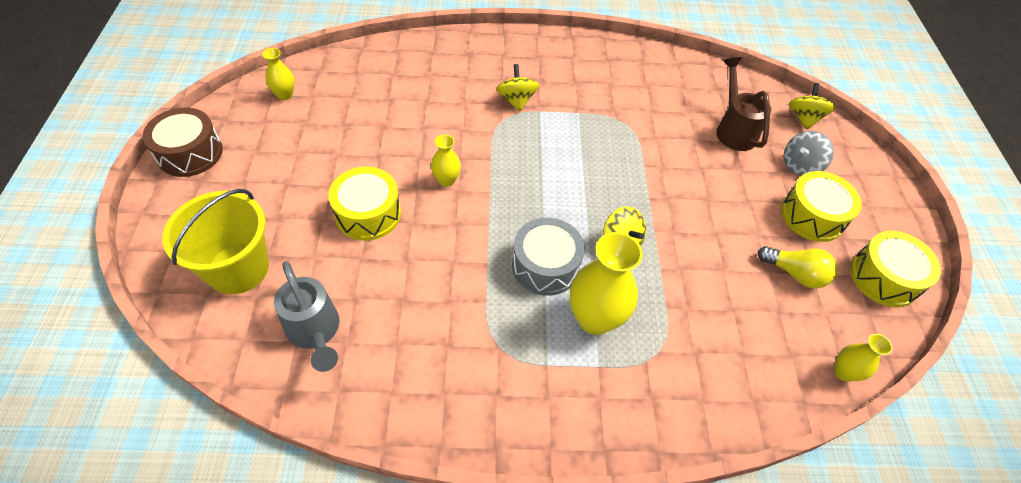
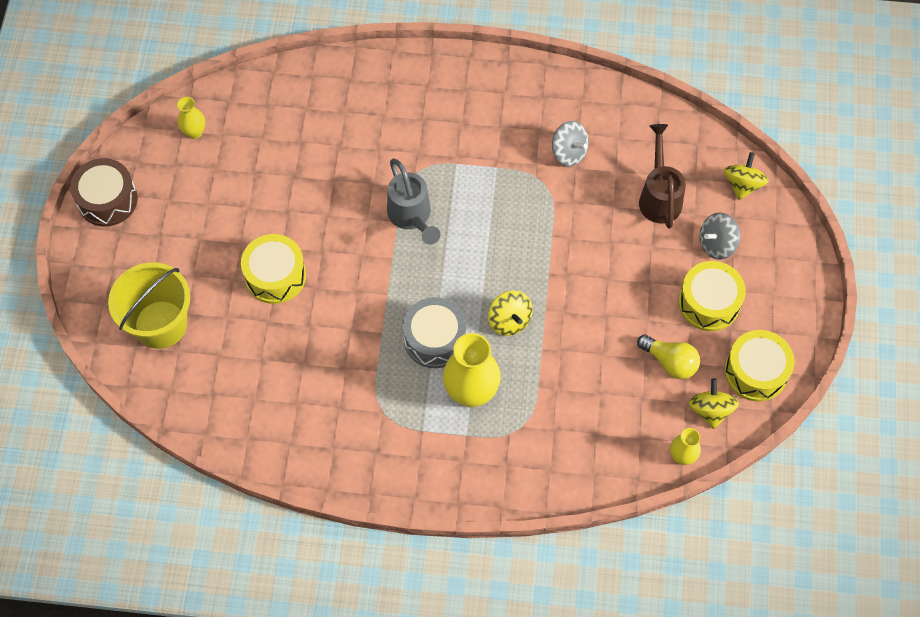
camera: 10 degrees right, 10 degrees up
(315, 333) = (228, 388): grey watering can -> grey watering can (412, 217)
(446, 180) = (351, 243): yellow vase -> none
(516, 100) = (433, 148): yellow spinning top -> yellow spinning top (710, 410)
(641, 99) = (569, 152): none -> grey spinning top

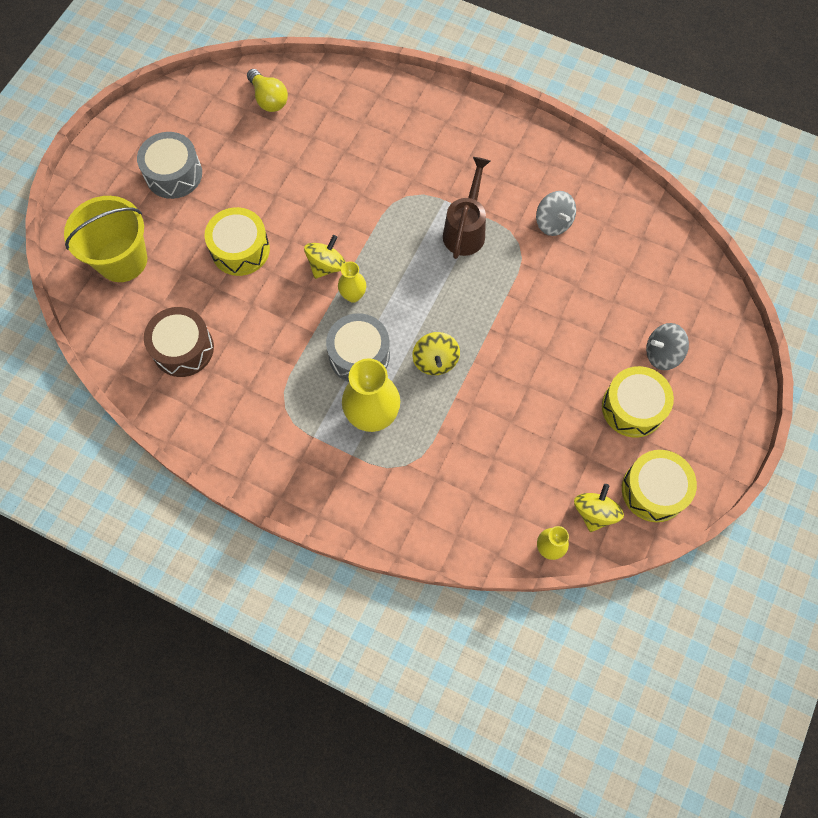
camera: 20 degrees right, 5 degrees up
(107, 200) = (124, 136): brown drum -> brown drum (183, 348)
(175, 222) = (174, 174): none -> grey drum
(194, 132) = (223, 100): yellow vase -> yellow vase (353, 295)
(412, 217) = (384, 236): grey watering can -> none
(659, 196) = (624, 290): brown watering can -> brown watering can (466, 229)
(670, 362) = (573, 452): yellow light bulb -> yellow light bulb (269, 99)
(742, 185) = (709, 305): yellow spinning top -> yellow spinning top (326, 265)

